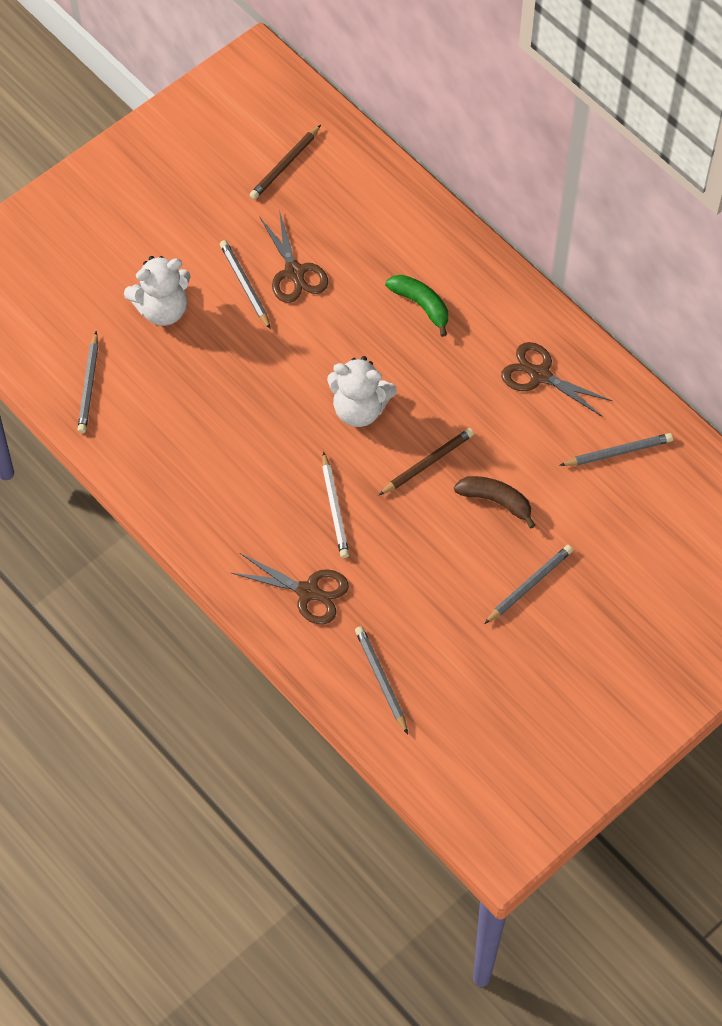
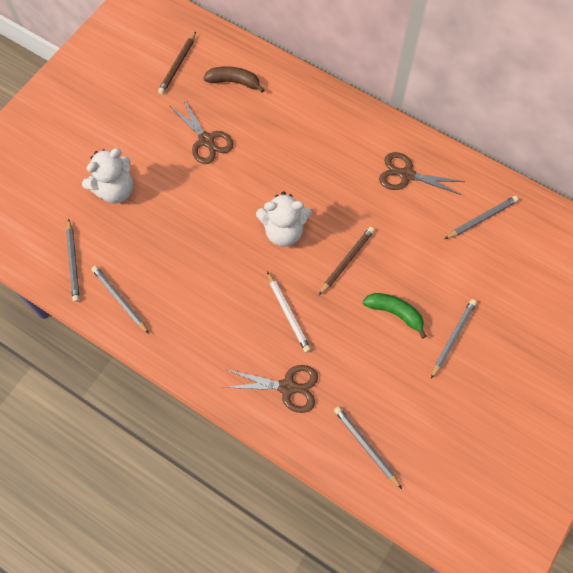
camera: 15 degrees left, 5 degrees up
(245, 285) = (172, 158): grey pencil -> grey pencil (120, 299)
(421, 305) = (305, 143): green banana -> green banana (395, 313)
(496, 501) = (406, 278): brown banana -> brown banana (234, 82)

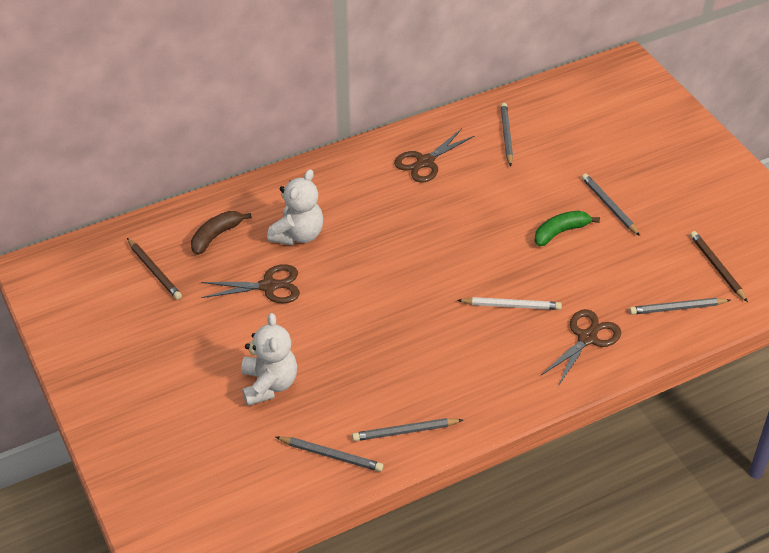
camera: 60 degrees left, 20 degrees down
(284, 231) = (420, 271): white teddy bear -> white teddy bear (298, 235)
(347, 261) = (485, 240): brown pencil -> brown pencil (717, 267)

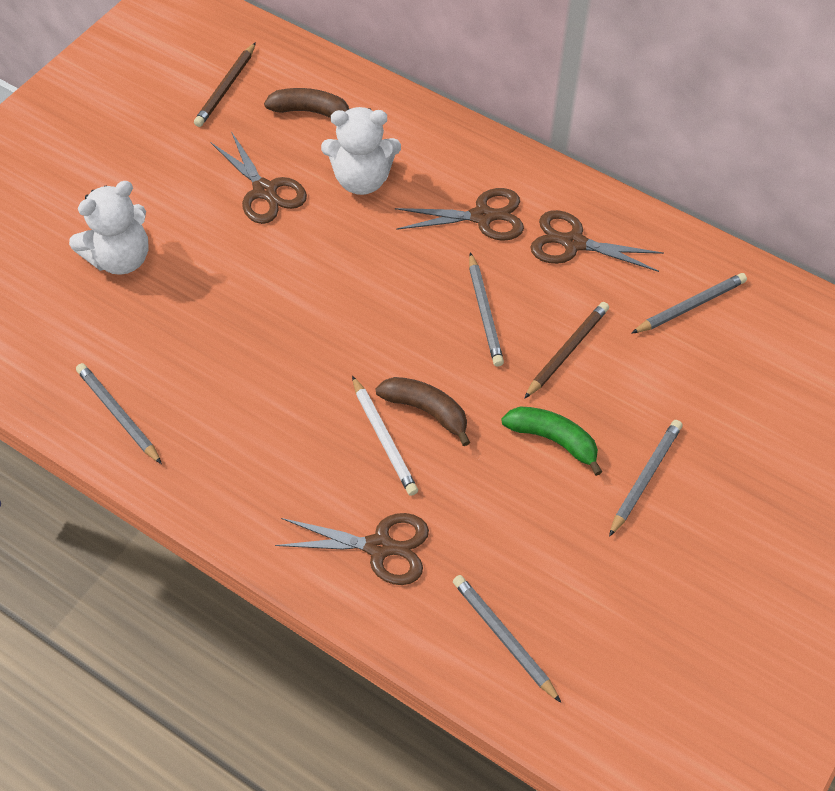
camera: 60 degrees right, 10 degrees up
(331, 455) = (48, 360): grey pencil -> grey pencil (484, 313)
(374, 192) = (482, 217): none -> brown scissors
(504, 278) = (426, 411): none -> brown banana
(717, 267) = (620, 661): brown pencil -> brown pencil (567, 351)

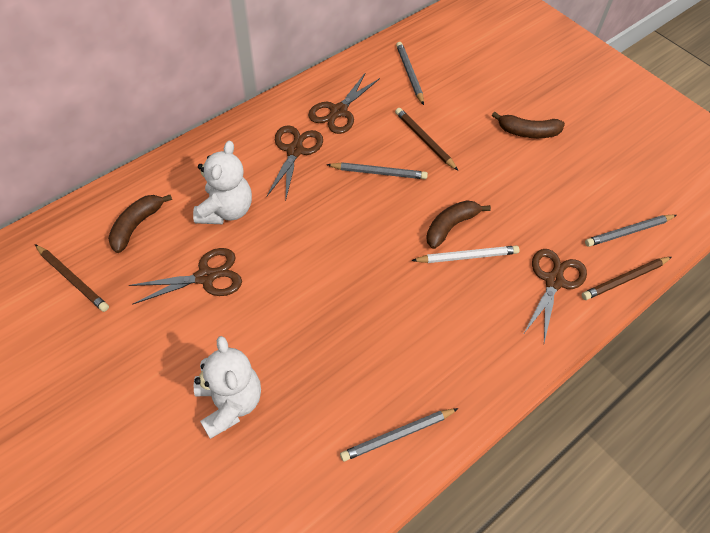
camera: 75 degrees left, 0 degrees up
(413, 638) = (624, 279): none -> brown pencil
(553, 440) = (491, 167): green banana -> none
(646, 477) = (527, 132): grey pencil -> brown banana

